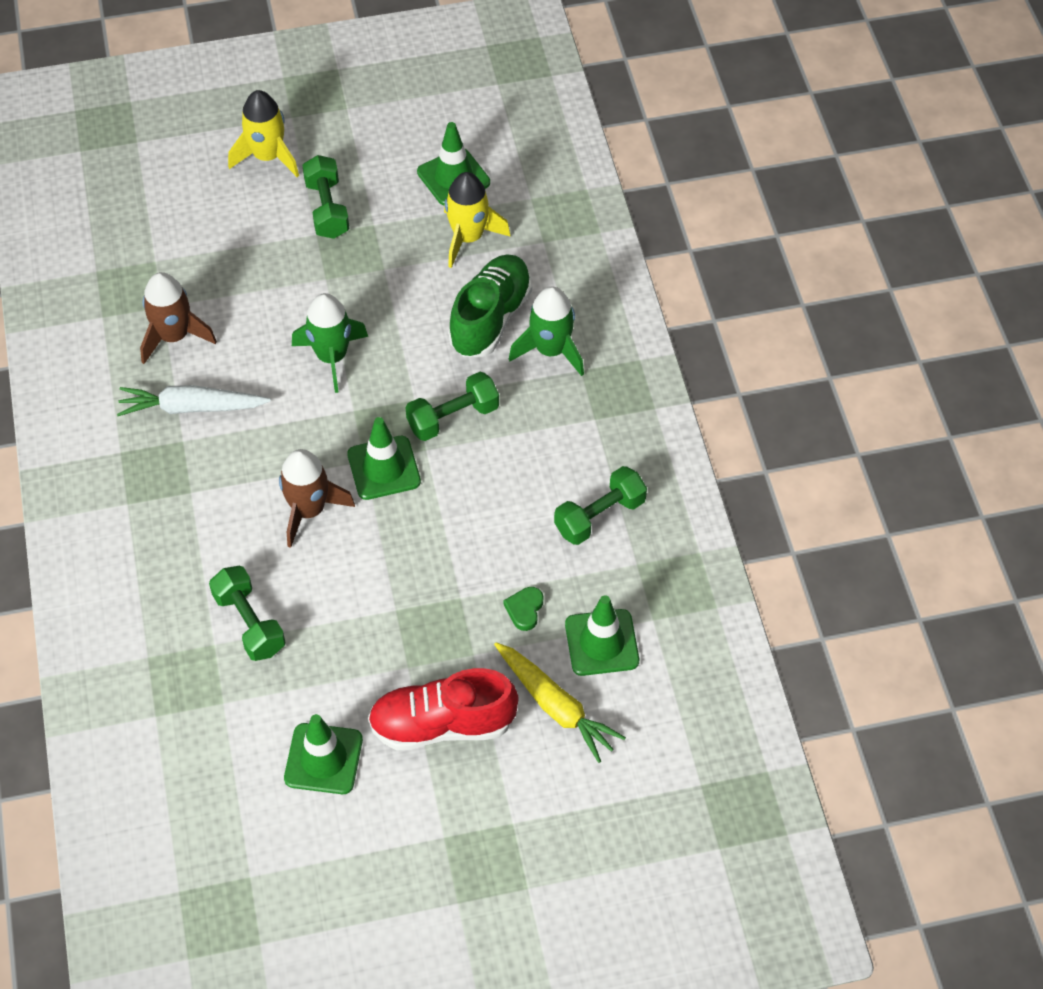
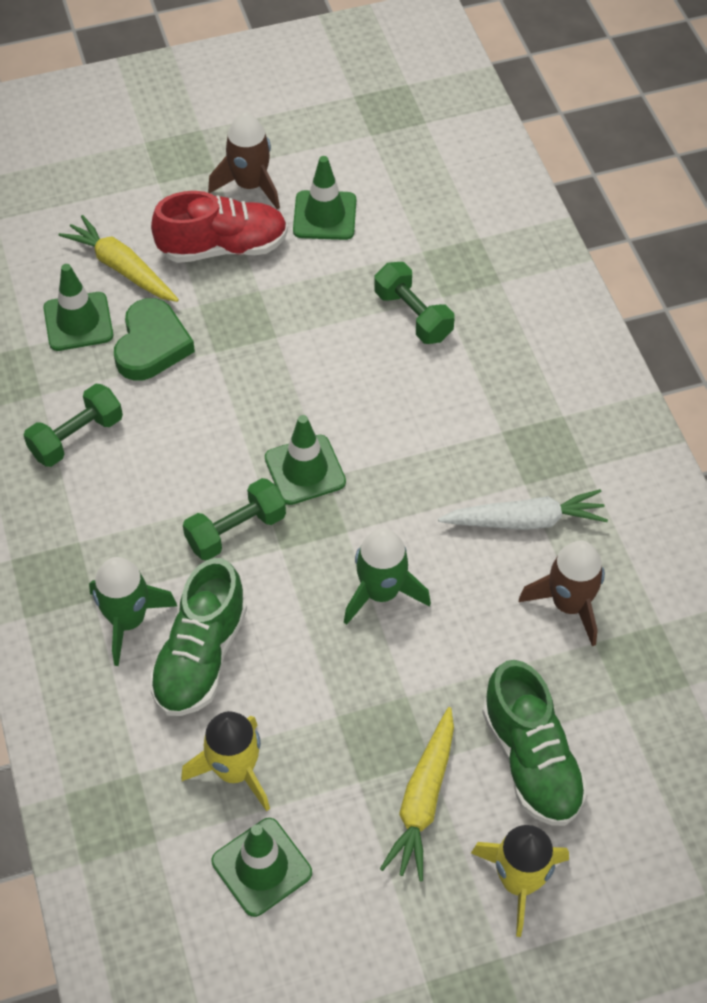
camera: 175 degrees right, 0 degrees up
(238, 229) = (531, 760): none -> green shoe
(309, 510) = (376, 421): brown rocket -> brown rocket (250, 185)
(327, 209) = (423, 800): green dumbbell -> yellow carrot
(524, 609) = (152, 345): green heart -> green heart, size x2.04

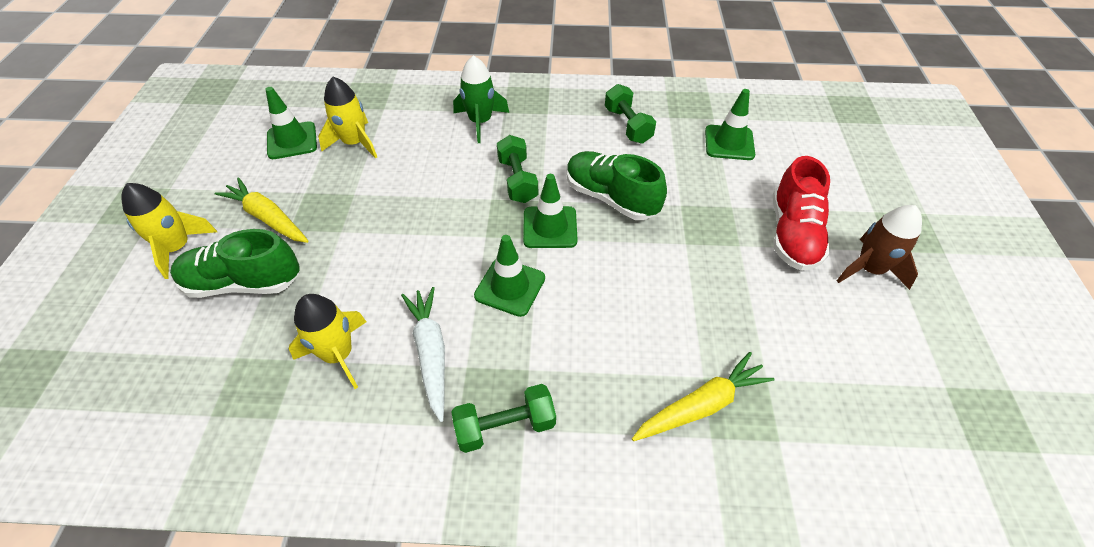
camera: 110 degrees right, 5 degrees down
(122, 268) = (778, 173): yellow carrot -> yellow carrot (701, 405)
(152, 345) = (697, 173): green heart -> none
(200, 657) = (436, 145): green shoe -> green shoe (611, 198)
(324, 216) = (825, 313): green traffic cone -> green traffic cone (510, 287)
(381, 592) = (425, 241): green rocket -> none
(413, 315) = (684, 345): green dumbbell -> green dumbbell (505, 426)
(525, 521) = (431, 353): white carrot -> white carrot turned 150 degrees clockwise
(569, 604) = (338, 355): brown rocket -> yellow rocket

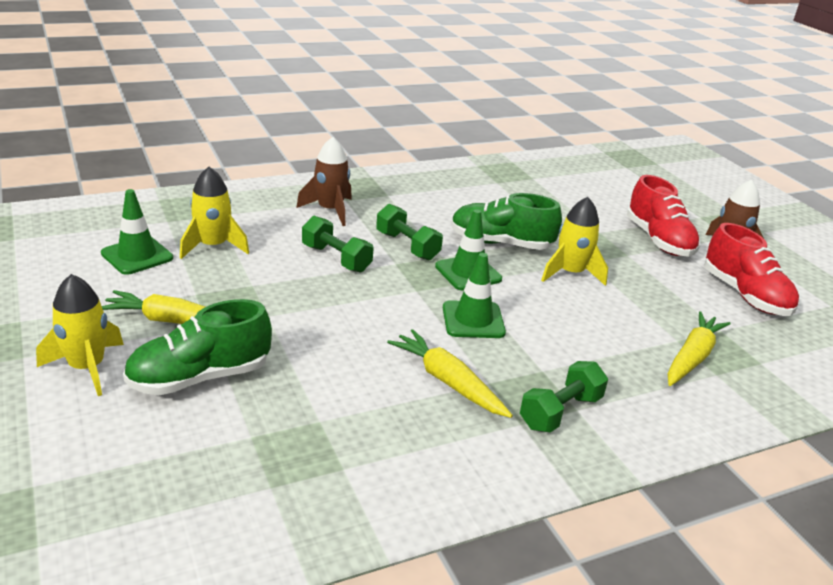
camera: 30 degrees left, 20 degrees down
(338, 355) = (360, 405): yellow rocket -> yellow rocket (570, 273)
(431, 353) = (448, 381): white carrot -> yellow carrot
(480, 122) = (330, 210): green rocket -> brown rocket
(627, 125) = (468, 193): green dumbbell -> green dumbbell (336, 258)
(729, 143) = (560, 192): green traffic cone -> none
(838, 339) = (745, 295): none -> red shoe

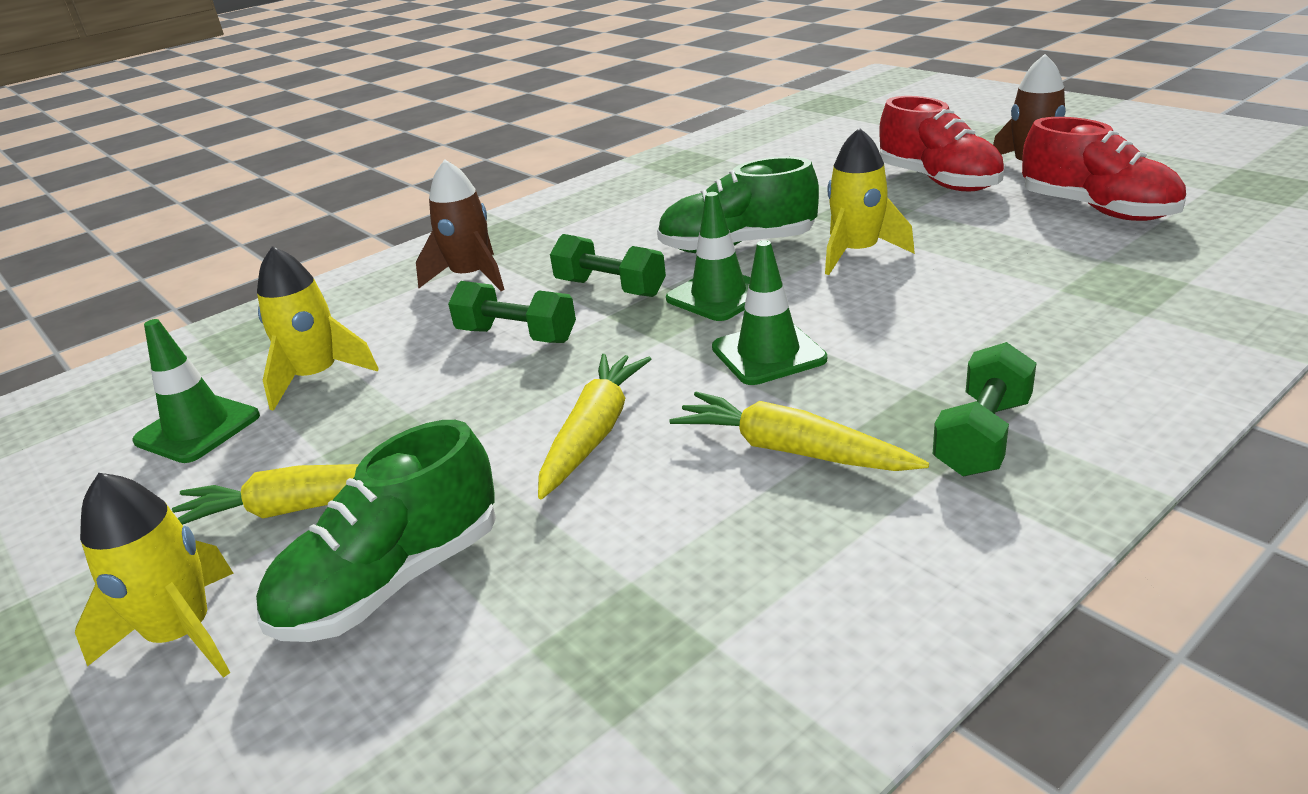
camera: 10 degrees left, 0 degrees up
(692, 357) = (1097, 304): yellow carrot -> yellow carrot (594, 433)

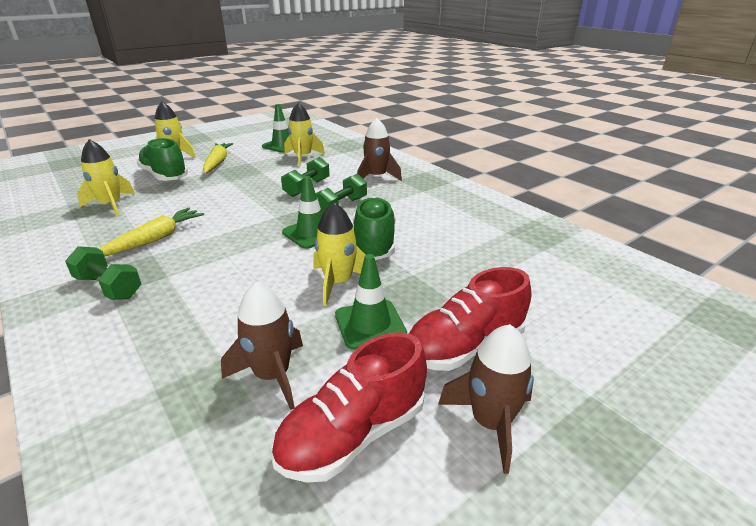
camera: 90 degrees right, 0 degrees up
(594, 433) = (212, 202): yellow carrot -> none
(614, 608) = (111, 205): none -> yellow rocket
(768, 354) = (238, 241): green traffic cone -> green traffic cone (370, 324)
(1061, 256) = (272, 375): none -> brown rocket

